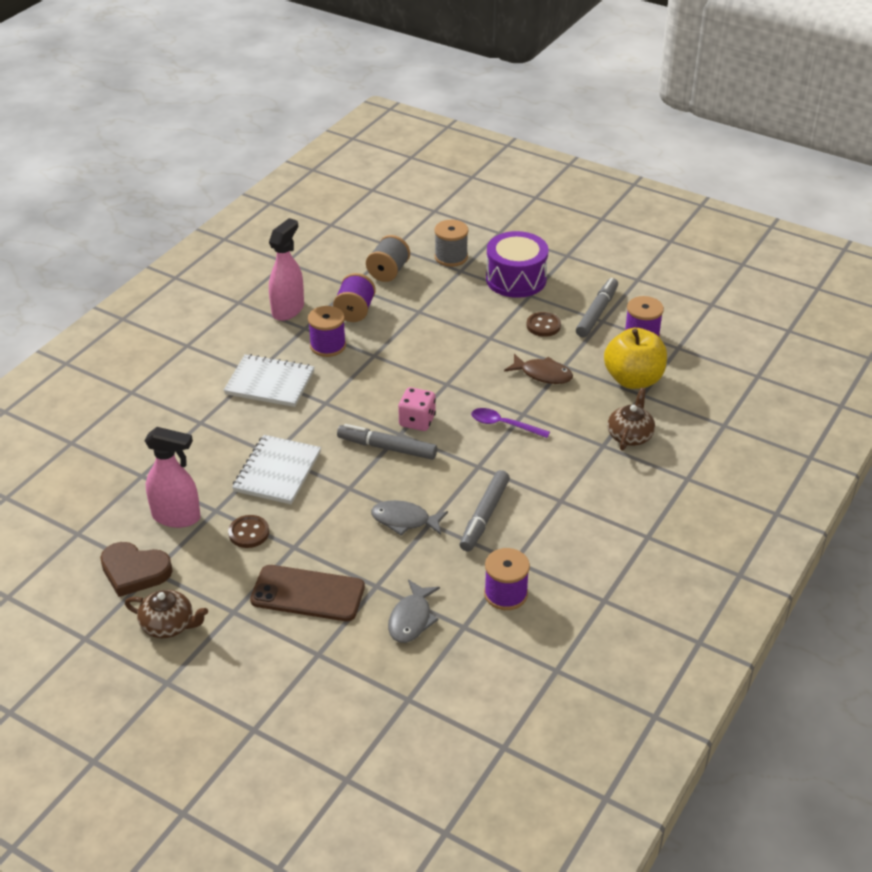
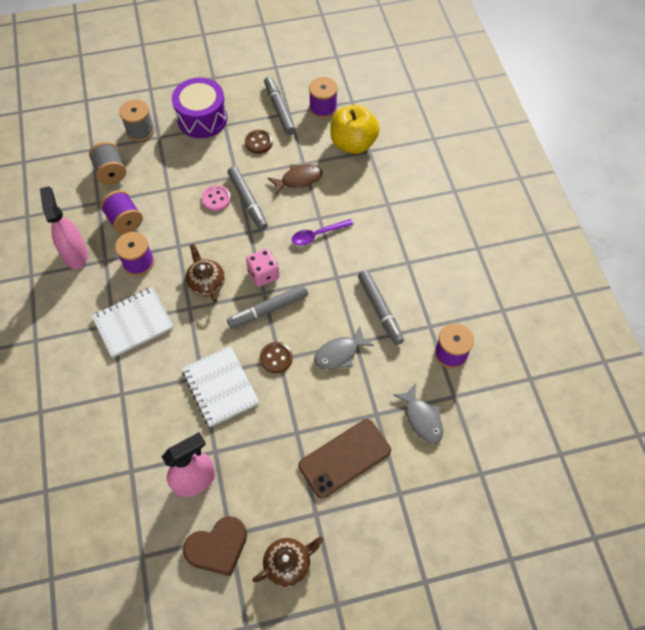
camera: 45 degrees left, 20 degrees up
(249, 533) = (257, 449): brown button -> brown button (276, 358)
(450, 343) = (216, 199): none -> pink button
(474, 362) = (248, 201): none -> grey marker
(630, 435) = (394, 185): brown teapot -> brown teapot (206, 282)

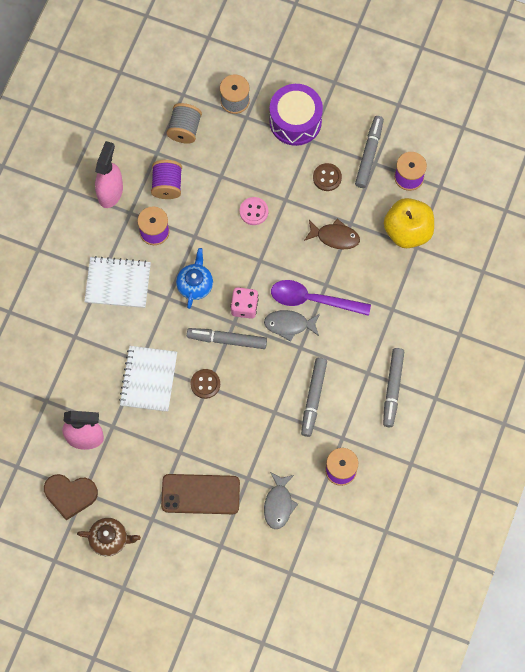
camera: 35 degrees right, 10 degrees up
(206, 282) = (195, 284): brown teapot -> blue teapot
(248, 201) = (278, 231): grey marker -> grey marker (392, 389)
(317, 235) = (313, 300): purple spoon -> purple spoon, size x1.57
(339, 353) = (255, 412): grey fish -> grey fish (289, 325)

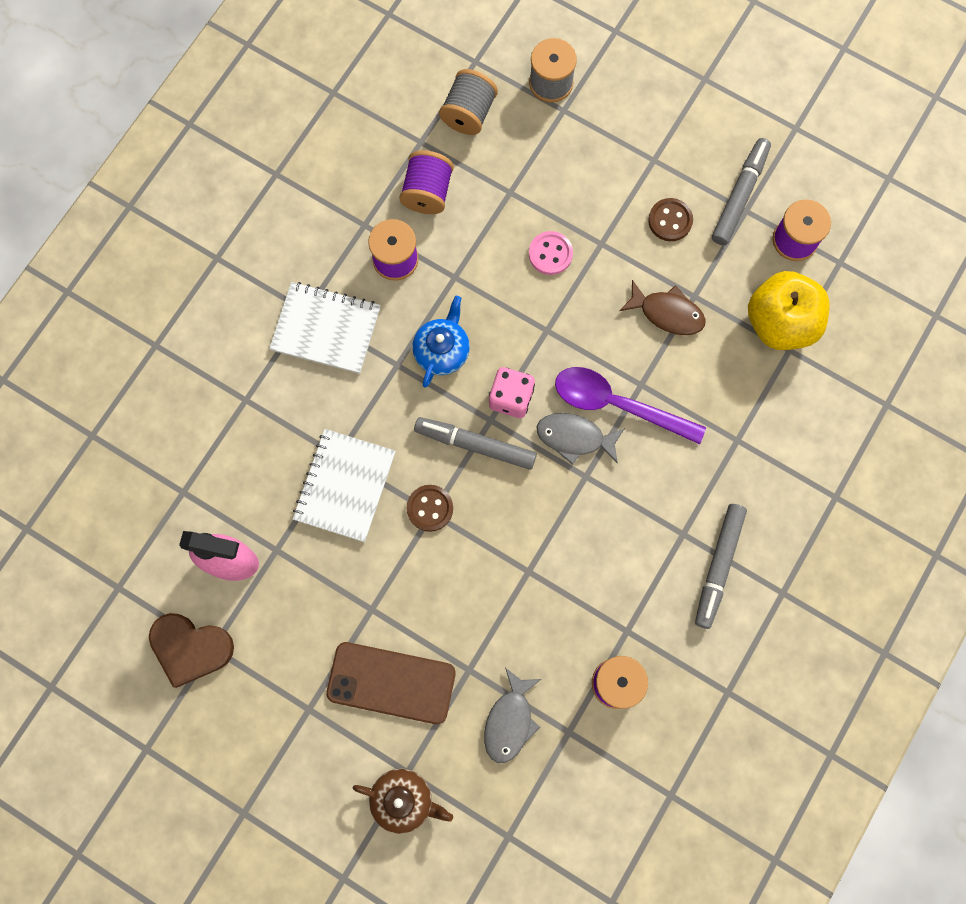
camera: 10 degrees right, 5 degrees up
(109, 539) = (237, 730): brown teapot -> brown teapot (403, 800)
(110, 192) = (341, 189): pink spray bottle -> none
(295, 121) = (636, 128): purple drum -> none
(313, 398) = (592, 560): grey marker -> none

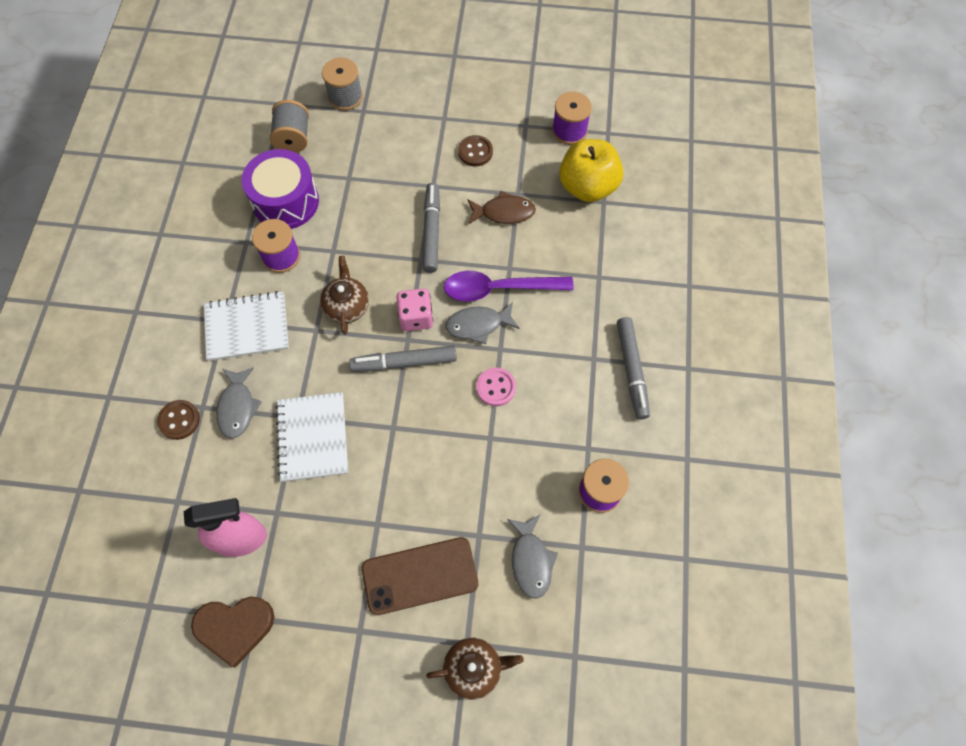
camera: 25 degrees left, 10 degrees down
(281, 416) = (237, 407): none -> grey fish
(427, 192) = (286, 201): purple spool -> purple drum
(430, 508) = (390, 425): brown button -> brown button (179, 420)
(442, 350) = (347, 305): blue teapot -> brown teapot
(550, 254) = (398, 207): pink button -> pink button (496, 387)
(739, 195) = (516, 117): grey marker -> grey marker (431, 231)

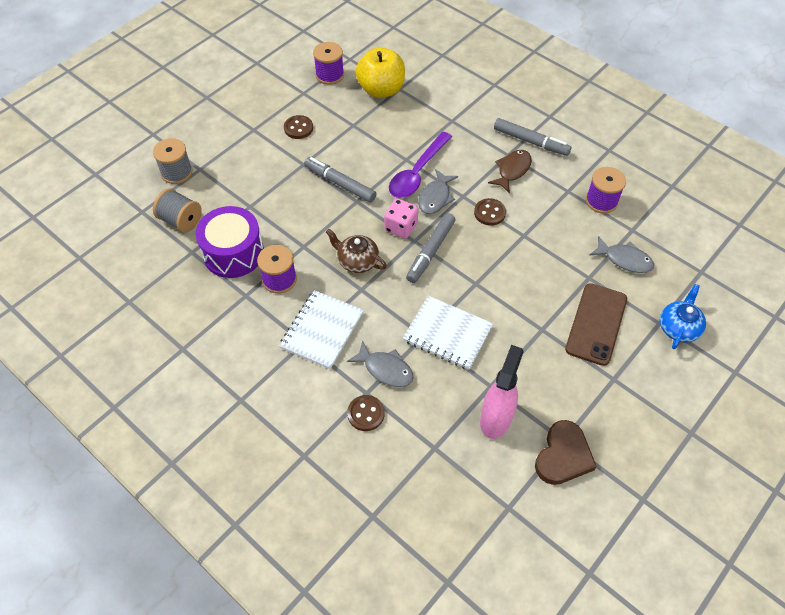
camera: 55 degrees left, 10 degrees down
(474, 668) = (678, 327): brown teapot -> blue teapot
(496, 387) = (489, 213): pink button -> brown button
(504, 212) = (361, 139): brown fish -> brown fish (512, 170)

